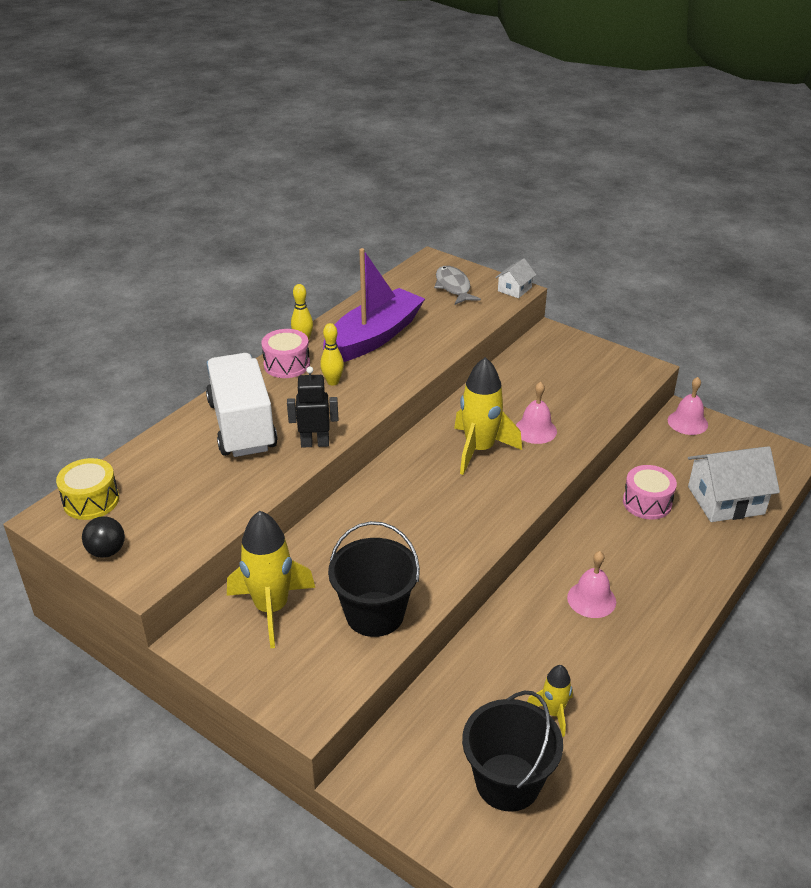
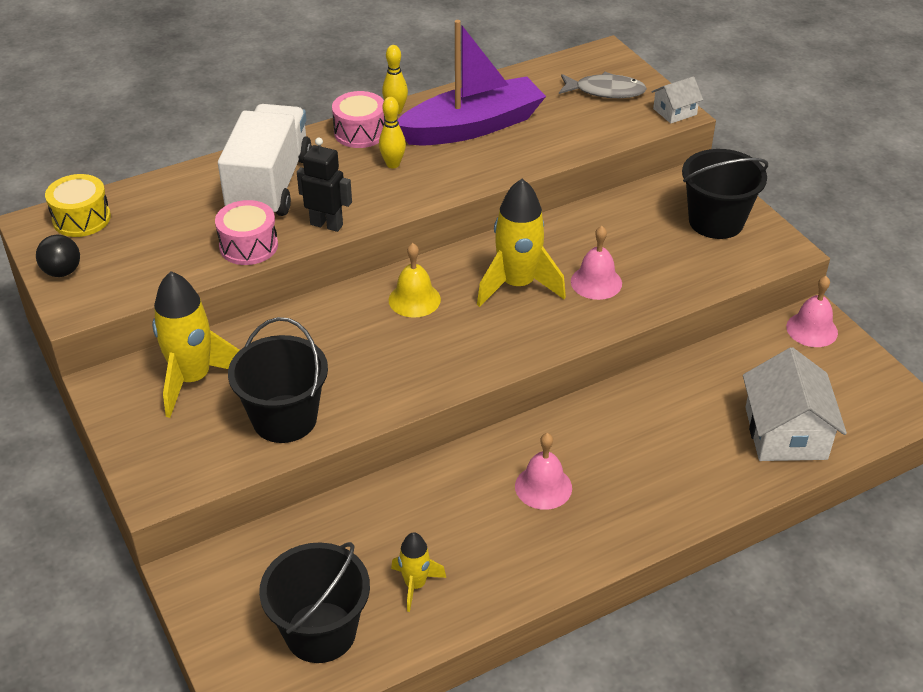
camera: 25 degrees right, 5 degrees up
(408, 485) = (414, 299): none -> yellow bell
(453, 287) = (605, 91): grey fish -> grey fish turned 90 degrees clockwise
(585, 362) = (716, 221): none -> black bucket
(647, 502) = (688, 405): pink drum -> pink drum (248, 246)
(725, 500) = (785, 433): white house -> white house turned 75 degrees clockwise

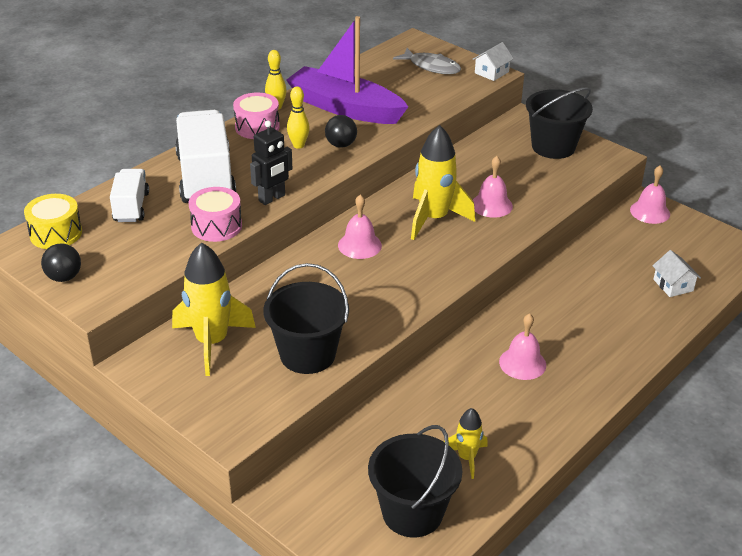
camera: 20 degrees left, 5 degrees down
(173, 204) = (131, 207): none -> white truck
(326, 224) = (272, 198): black robot -> black robot turned 135 degrees clockwise
(414, 299) = (359, 245): yellow bell -> pink bell
(441, 173) = (341, 145): none -> black ball
(472, 127) = (345, 108): purple boat -> purple boat turned 105 degrees counterclockwise
(605, 91) = (431, 67): grey fish -> grey fish turned 45 degrees clockwise
(785, 433) = (673, 285): white house -> white house, size x0.52

